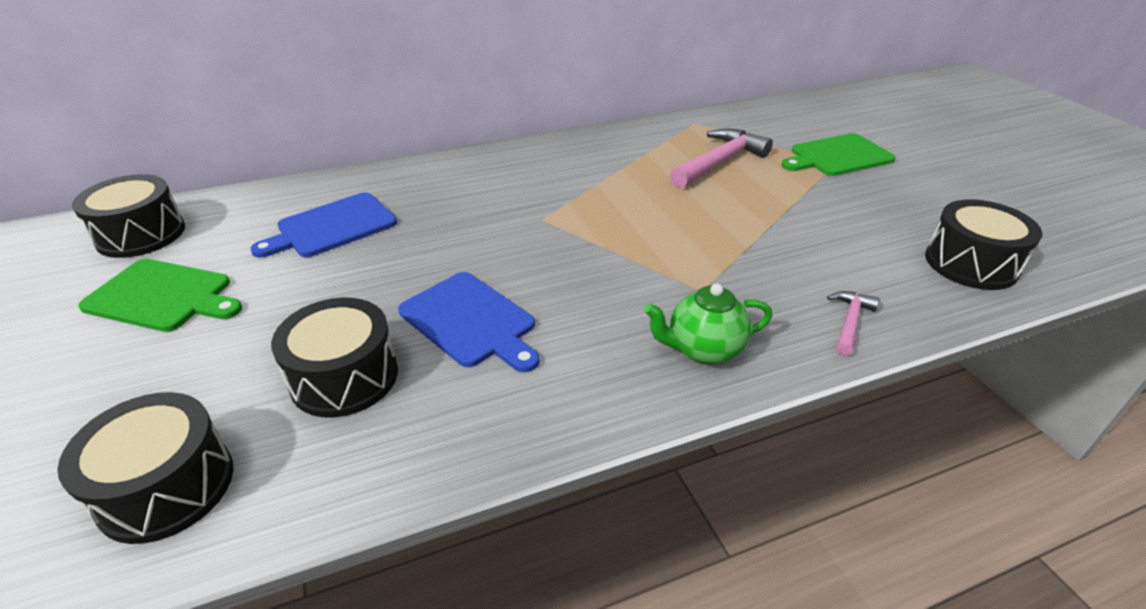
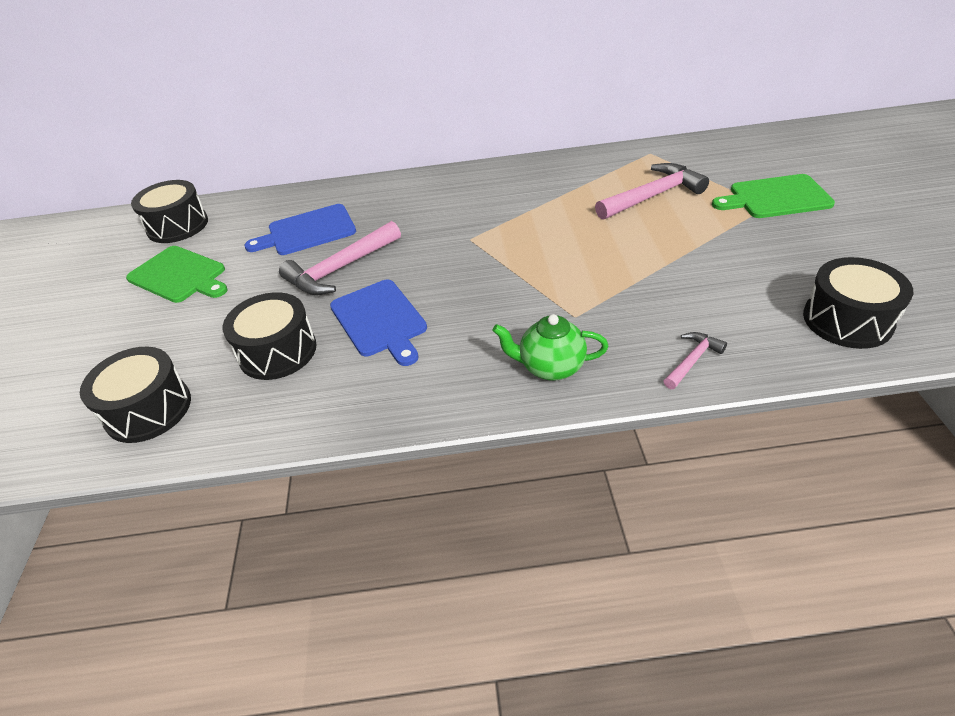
camera: 20 degrees right, 5 degrees up
(393, 266) = (340, 268): none -> pink hammer

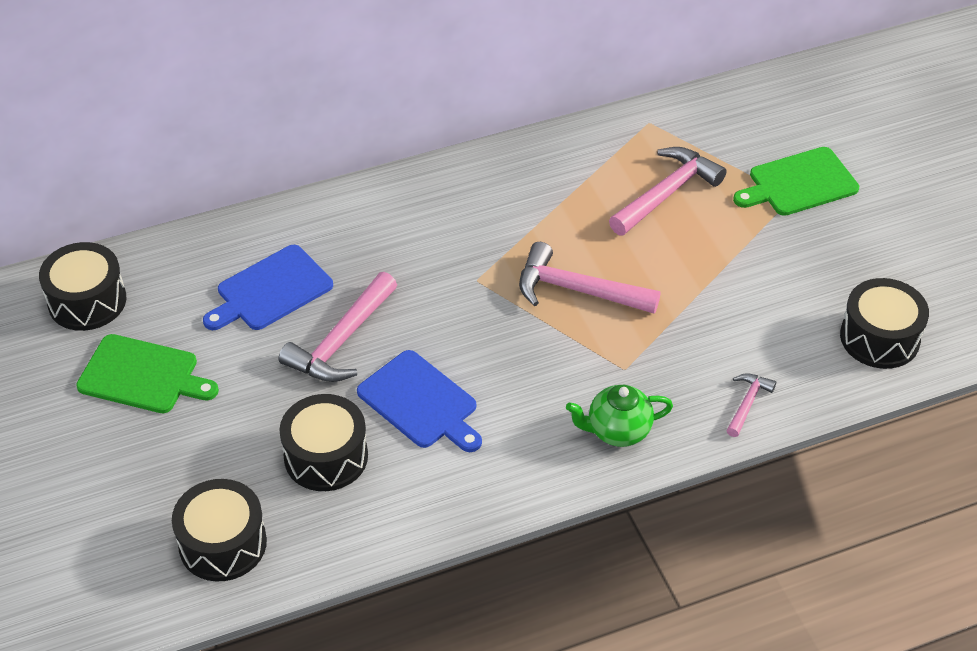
camera: 20 degrees left, 5 degrees up
(553, 253) = (578, 290): none -> pink hammer

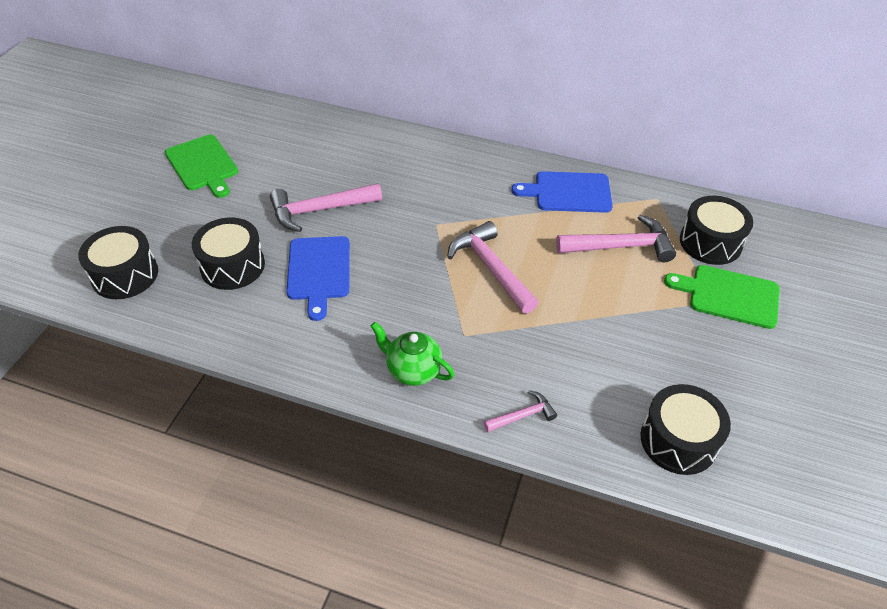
camera: 40 degrees right, 0 degrees up
(87, 301) = (226, 114): black drum -> black drum (710, 242)
(271, 290) = (318, 162): blue cutting board -> blue cutting board (569, 192)

